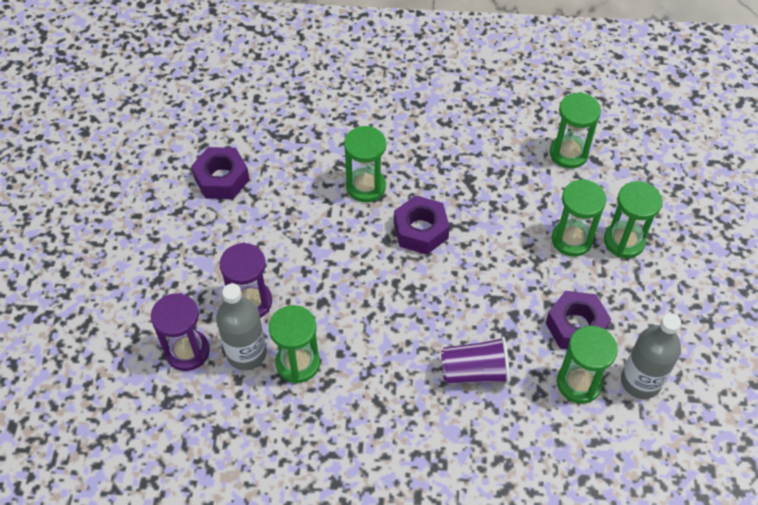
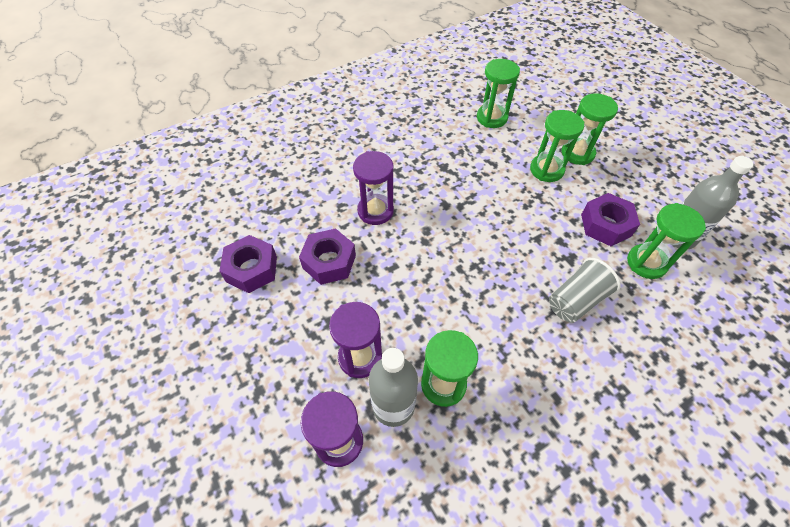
camera: 35 degrees left, 0 degrees up
(365, 186) = (375, 211): green hourglass -> purple hourglass
(420, 230) = (443, 220): purple nut -> purple nut (329, 262)
(474, 372) = (576, 300): purple cup -> grey cup

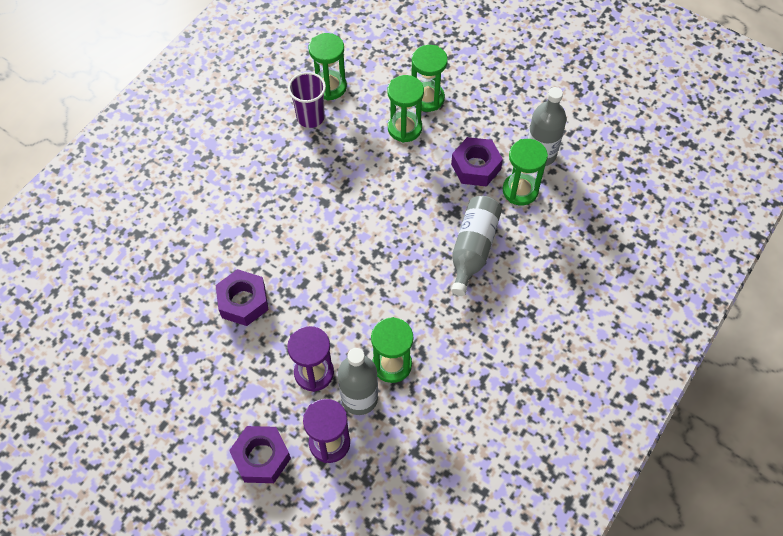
camera: 25 degrees left, 5 degrees up
(251, 269) = (174, 338): purple nut -> purple nut (261, 457)
(375, 211) = (261, 235): purple hourglass -> none
(464, 135) = (310, 117): none -> purple cup
(576, 300) = (472, 249): grey cup -> grey bottle

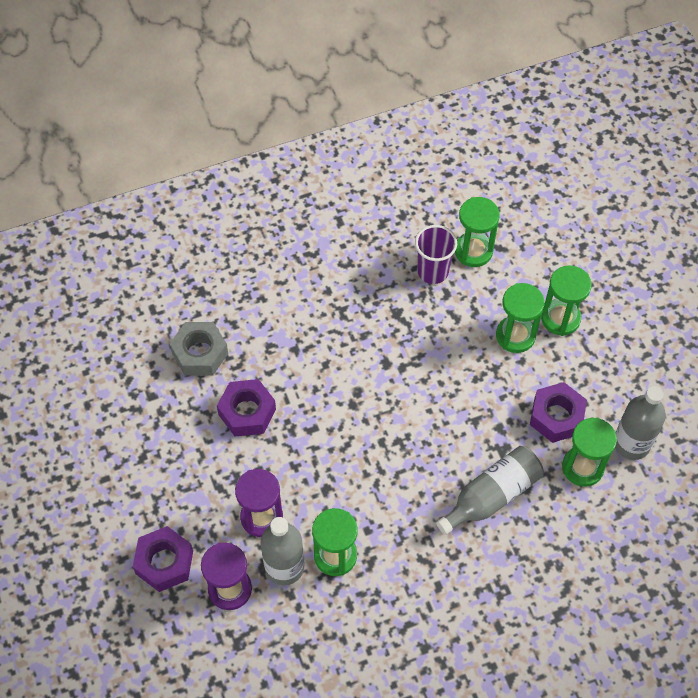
camera: 35 degrees right, 0 degrees up
(171, 280) = (200, 353): none -> grey nut

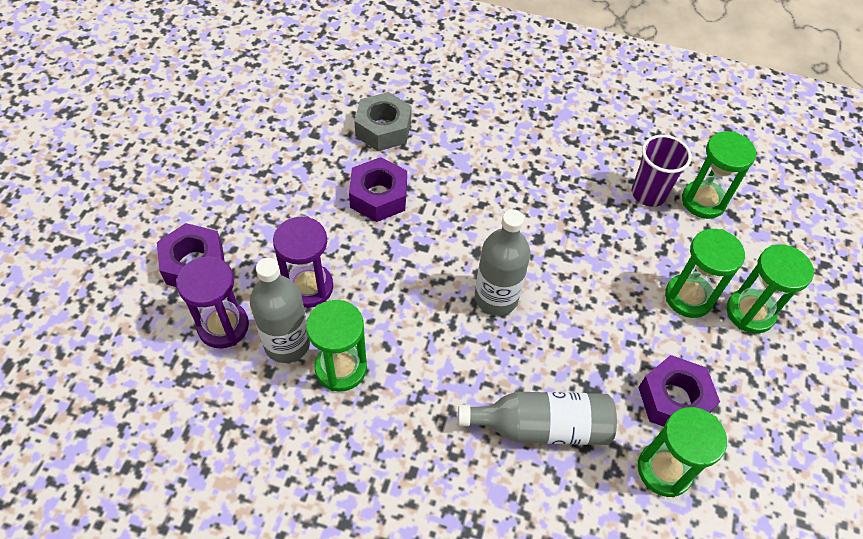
camera: 35 degrees right, 5 degrees down
(631, 443) = (741, 486): grey bottle -> grey bottle (496, 298)

